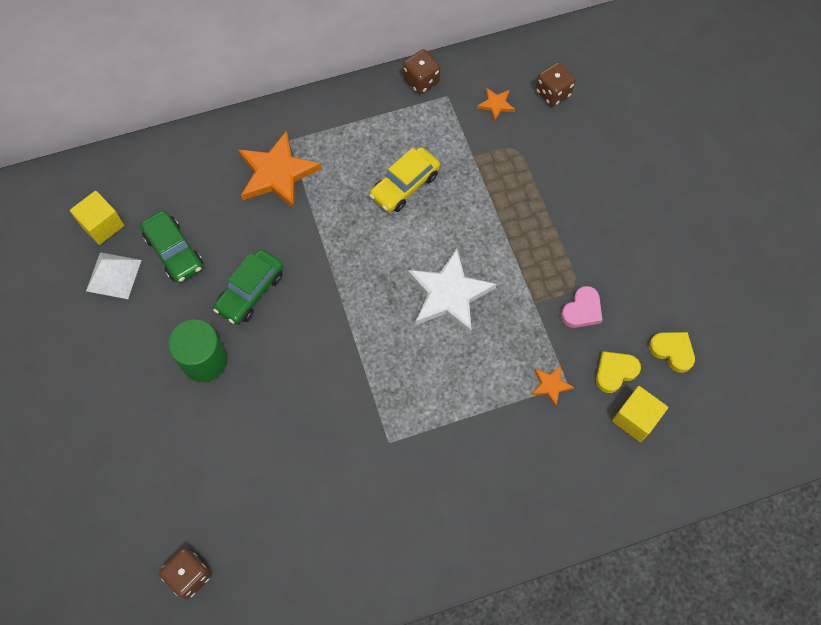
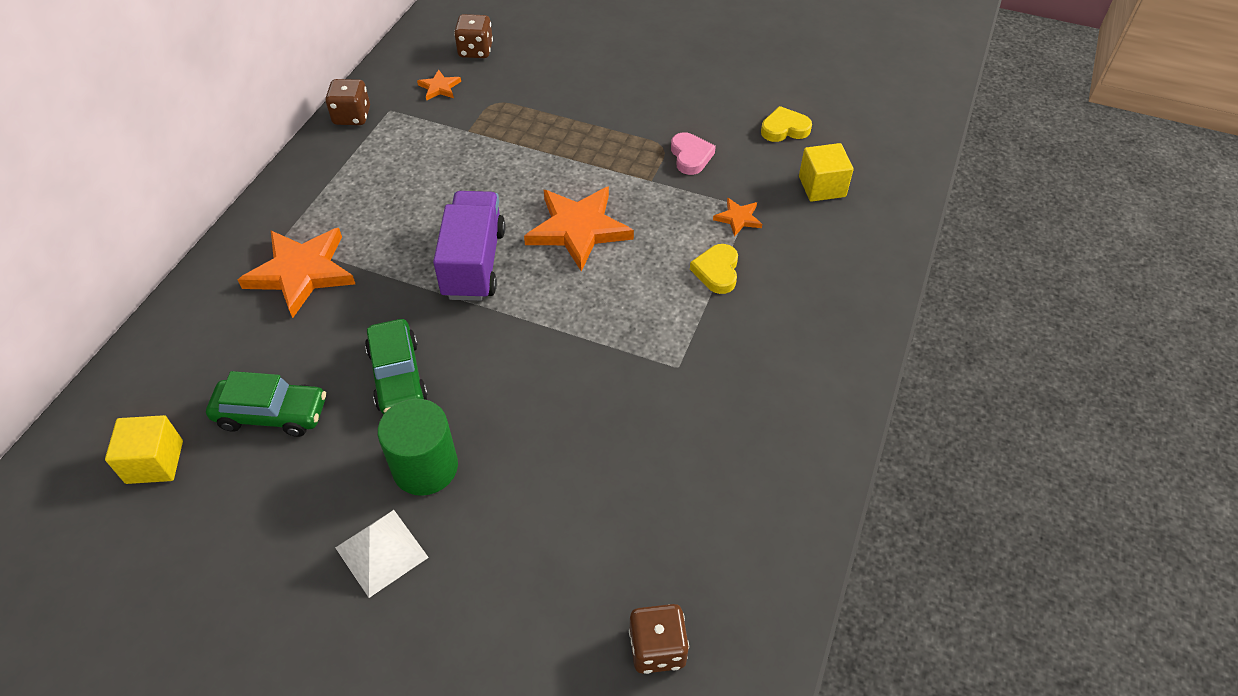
camera: 50 degrees left, 15 degrees down
(113, 275) = (226, 490): white pyramid -> white pyramid (381, 552)
(366, 258) = (474, 263): none -> purple truck
(405, 185) = (437, 191): yellow car -> none
(449, 294) = (578, 229): white star -> orange star
(615, 372) = (767, 172): yellow heart -> yellow heart (717, 271)

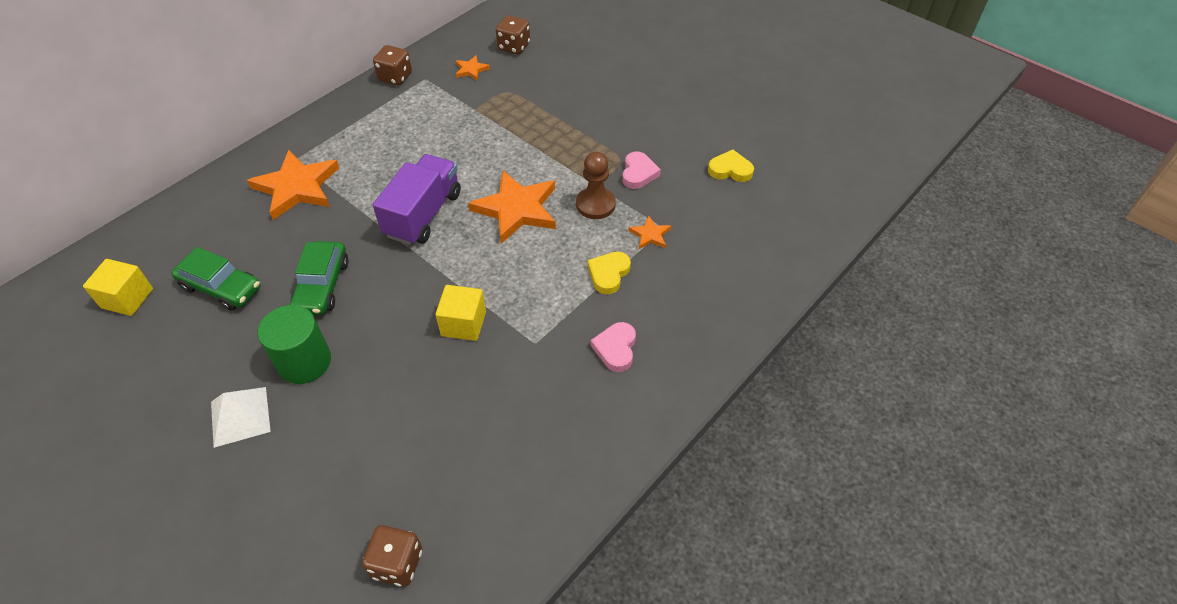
camera: 20 degrees right, 0 degrees up
(662, 201) = (595, 204): none -> brown pawn
(766, 347) = (615, 348): none -> pink heart
(822, 186) = (736, 227): yellow cube -> yellow cube (463, 324)

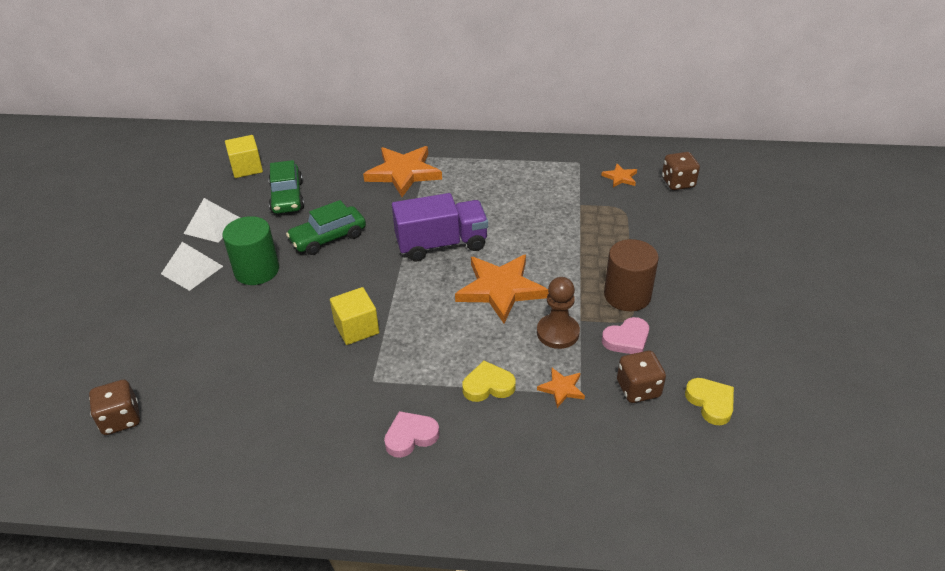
camera: 55 degrees right, 10 degrees down
(189, 369) = (212, 225): none -> white pyramid
(395, 77) = (562, 148): brown dice -> brown dice (638, 389)
(597, 146) = (627, 295): none -> brown cylinder

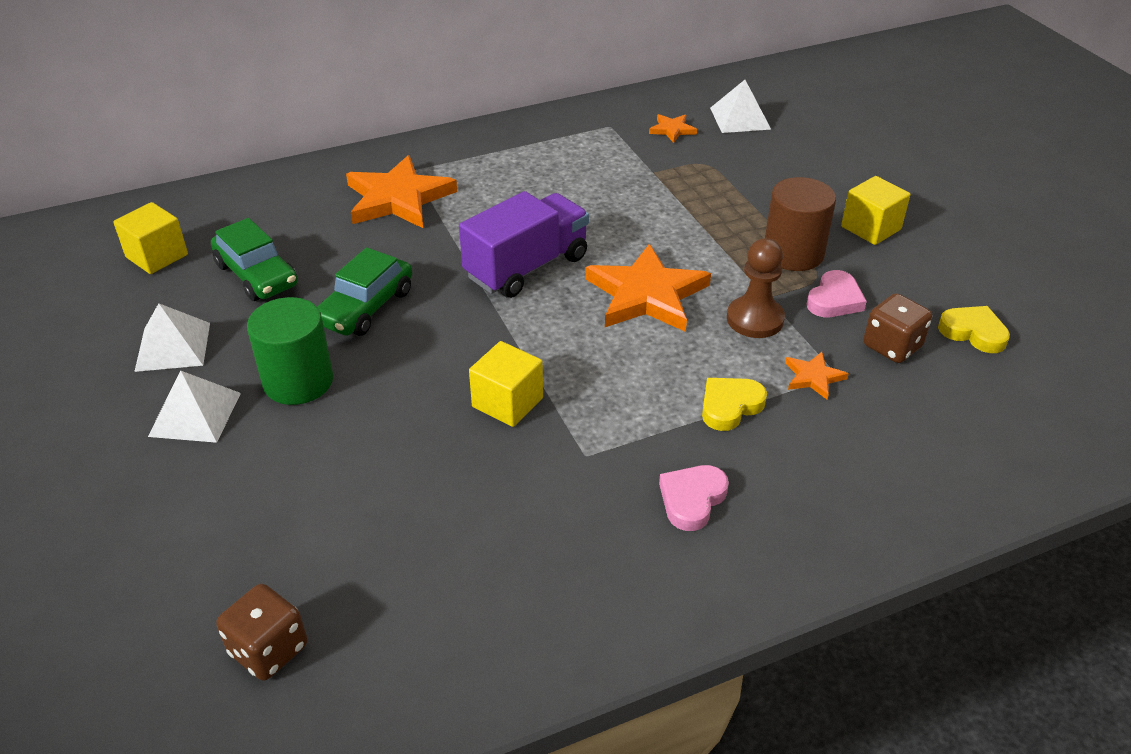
camera: 30 degrees left, 0 degrees up
(678, 183) = (740, 118): brown dice -> white pyramid
(703, 296) = (871, 228): none -> yellow cube

